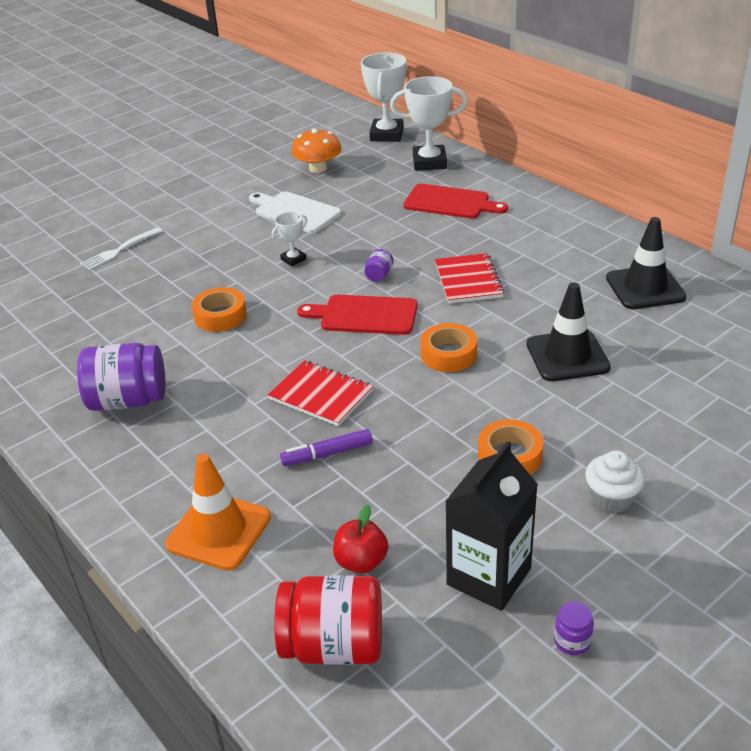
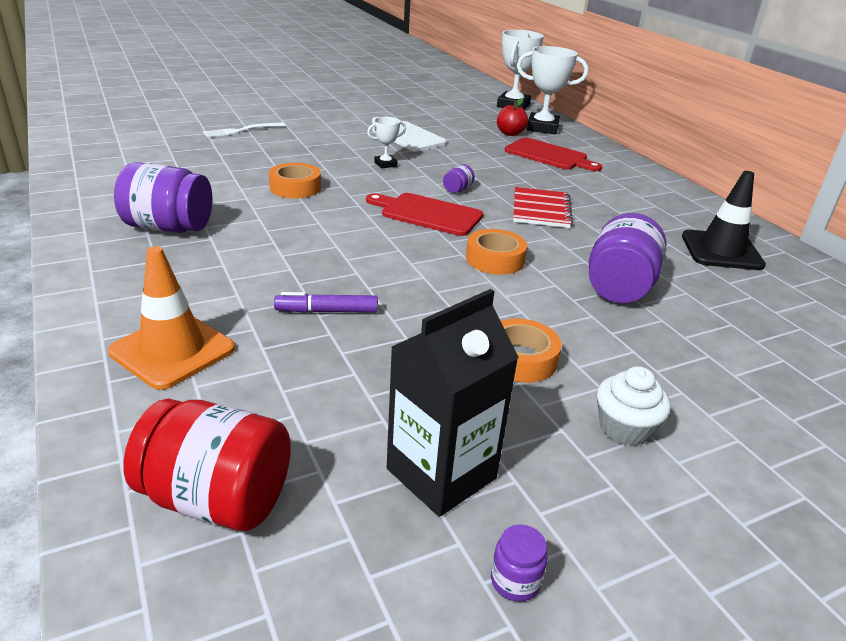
camera: 10 degrees right, 5 degrees down
(318, 168) = (442, 114): orange mushroom -> none
(321, 395) = (350, 263): red notebook -> none
(361, 562) = (302, 418): red apple -> red apple (510, 133)
(567, 356) = (619, 287): black traffic cone -> purple jar

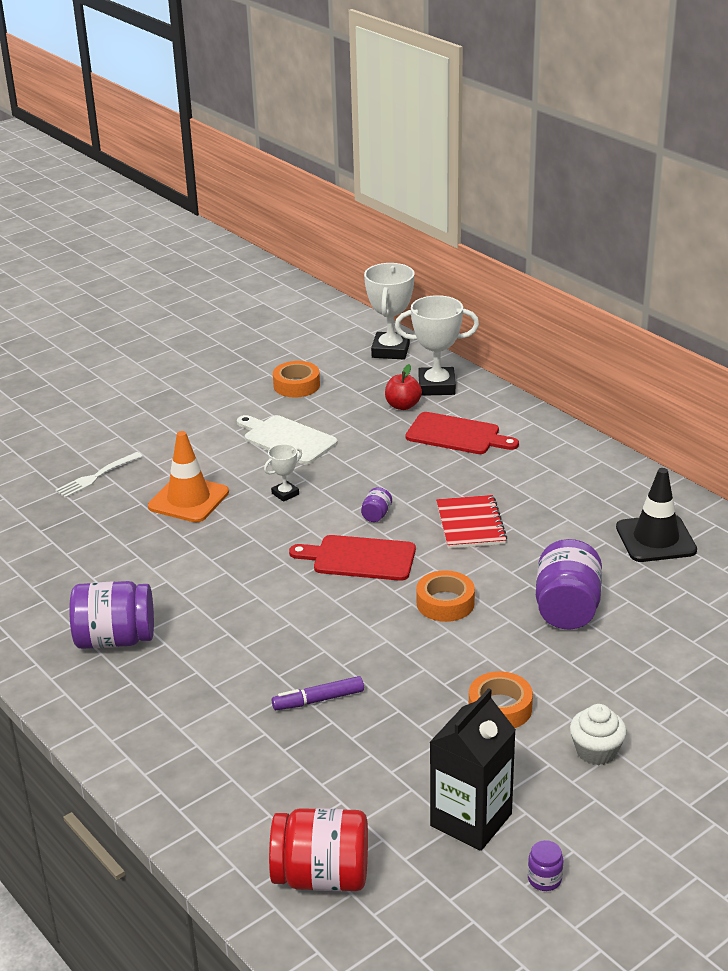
camera: 10 degrees left, 0 degrees up
(172, 350) = (211, 770): orange traffic cone -> orange traffic cone (188, 499)
(295, 187) = (208, 554): orange tape -> orange tape (296, 385)

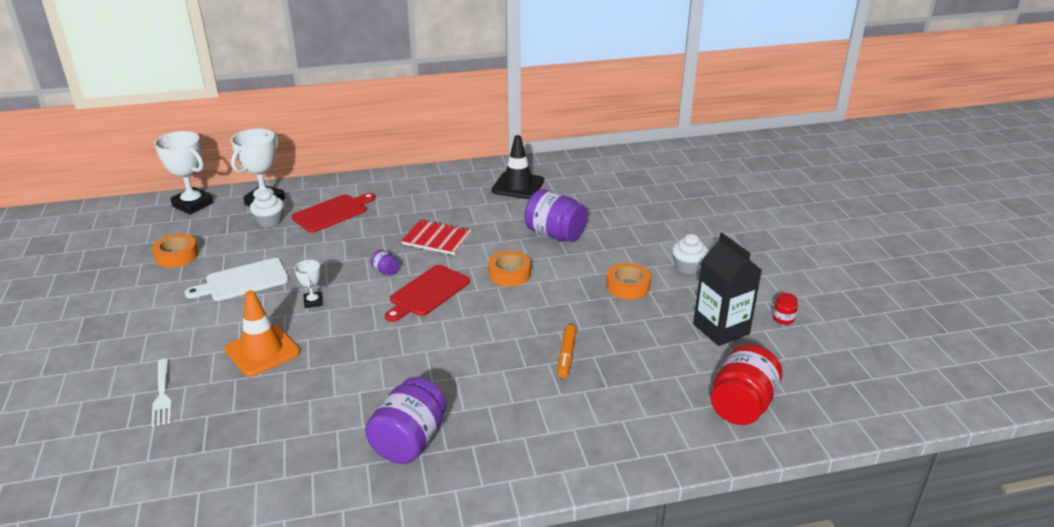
camera: 65 degrees left, 0 degrees up
(318, 700) = (566, 356): purple marker -> orange marker
(403, 406) = (269, 221): red apple -> white cupcake
(544, 879) = (783, 319): purple jar -> red jar

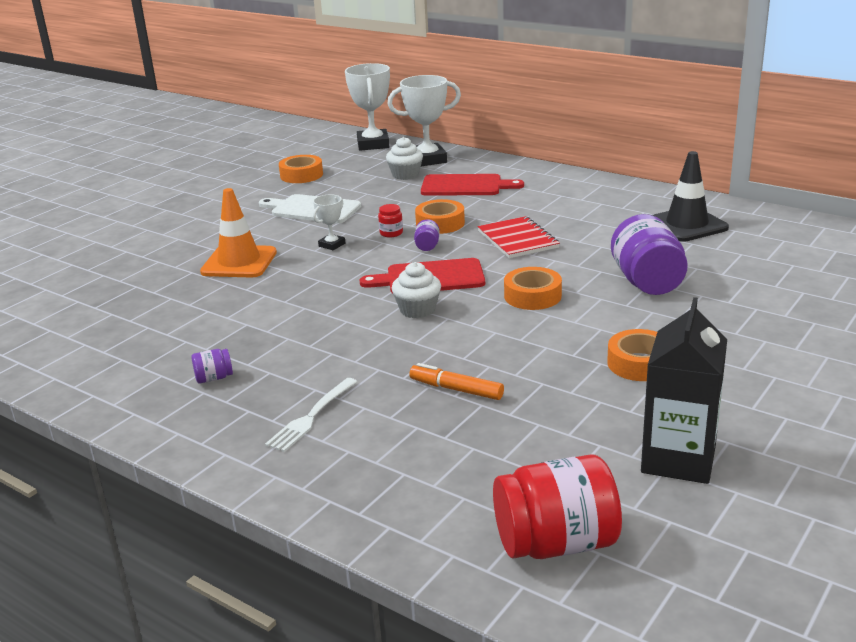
camera: 50 degrees right, 5 degrees down
(162, 394) = (138, 259): white fork -> white fork (311, 417)
(365, 249) = (440, 223): none -> orange tape
(409, 441) = (214, 378): purple jar -> purple jar, size x0.44
(566, 356) = (456, 389): orange marker -> orange marker turned 60 degrees clockwise
(688, 267) = (756, 380): white cupcake -> white cupcake (417, 310)
(783, 319) = (791, 495): red jar -> red jar (391, 233)

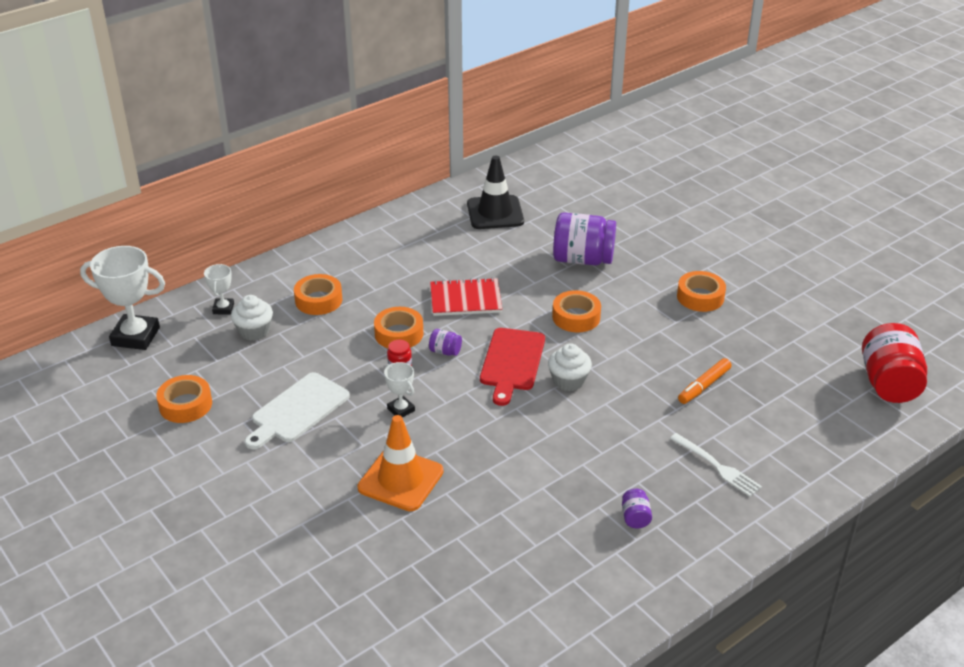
camera: 75 degrees left, 10 degrees up
(427, 160) = (223, 309): white trophy -> white trophy, size x0.51
(465, 186) = (318, 300): red cutting board -> orange tape
(678, 459) = (816, 315): black carton -> none

